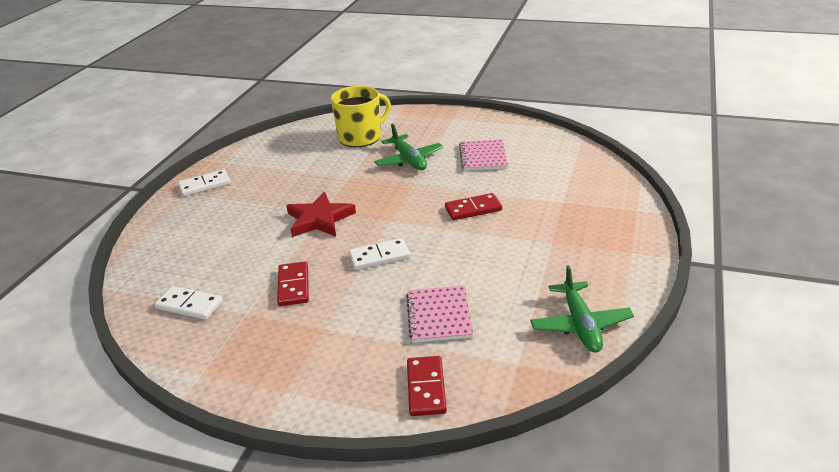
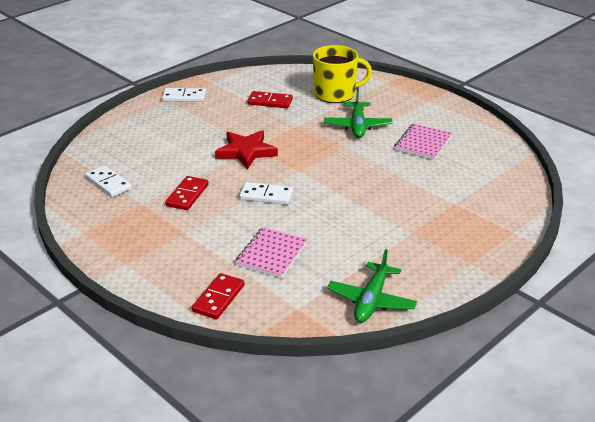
camera: 25 degrees right, 0 degrees up
(473, 209) = (372, 184): red domino -> red domino (270, 102)

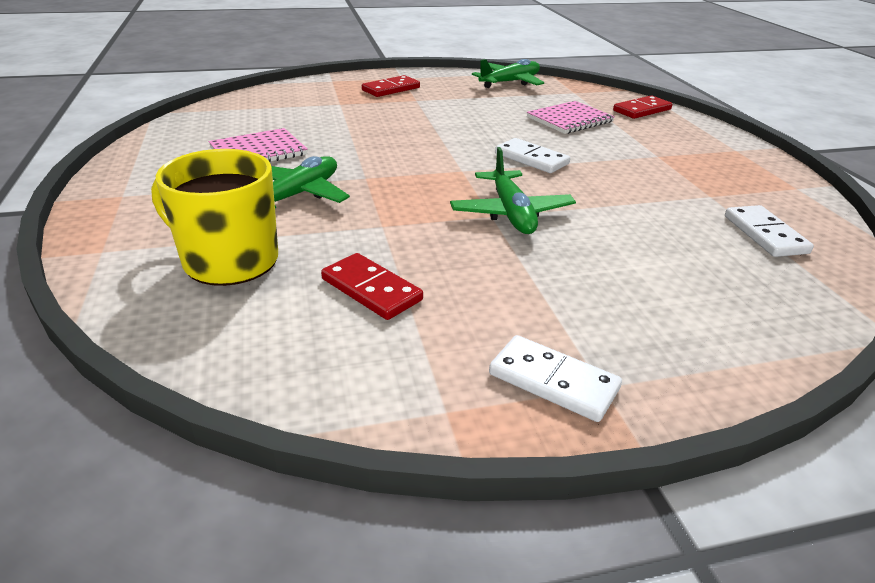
camera: 150 degrees left, 0 degrees up
(187, 195) = (638, 186): red domino -> red domino (391, 89)
(246, 152) = (511, 213): red star -> green plane

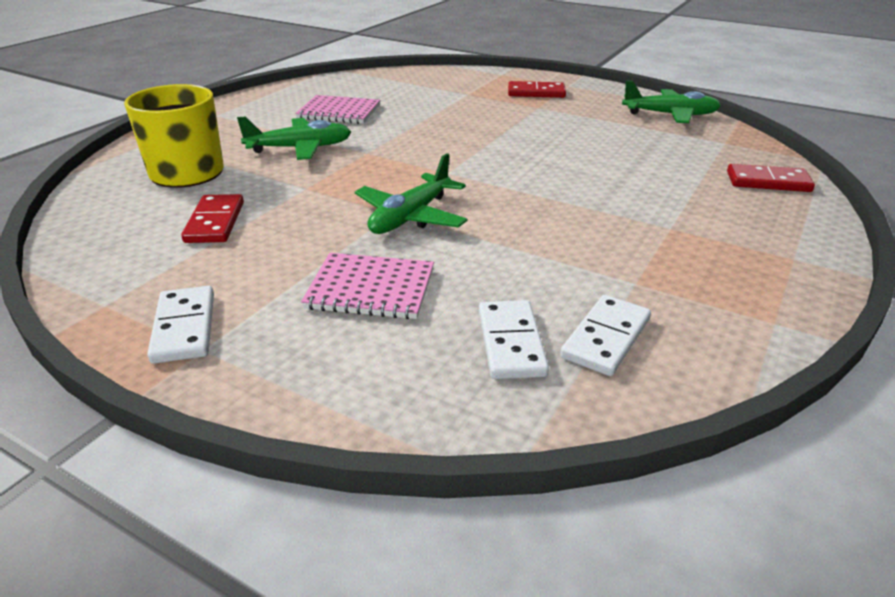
camera: 45 degrees right, 0 degrees up
(531, 159) = (528, 184): white domino -> white domino (511, 343)
(569, 120) = (652, 165): pink notebook -> pink notebook (371, 289)

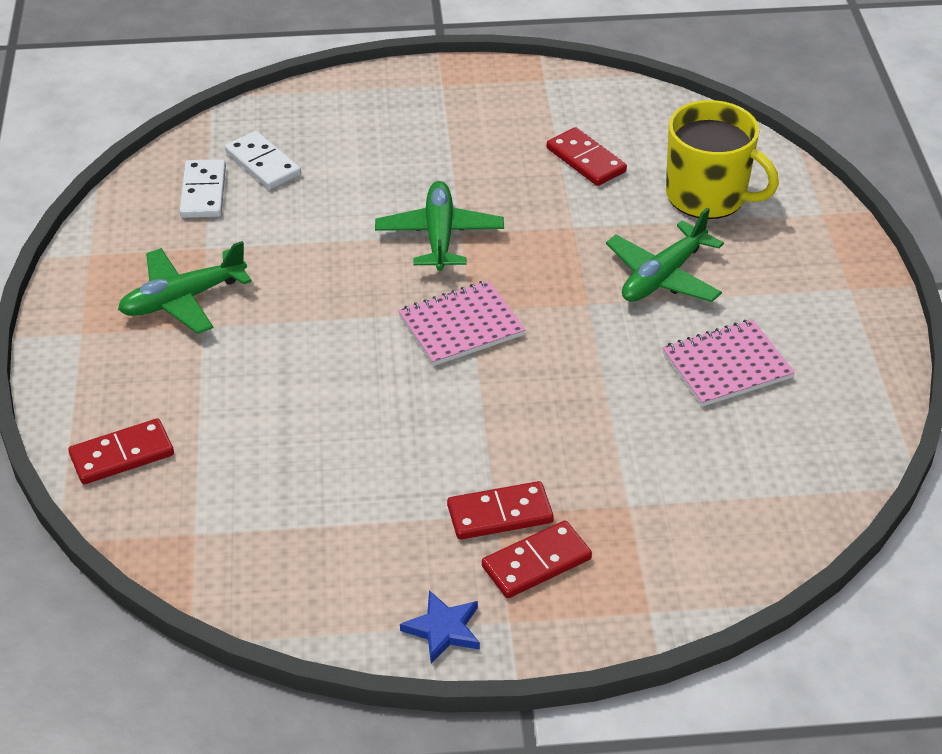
camera: 145 degrees right, 10 degrees up
(184, 327) = (472, 89): white domino -> none
(371, 289) = (392, 160): pink notebook -> pink notebook (461, 326)
(536, 106) = (500, 514): none -> red domino
(602, 90) = (443, 629): none -> blue star
(670, 115) = (297, 586): green plane -> green plane (183, 299)

